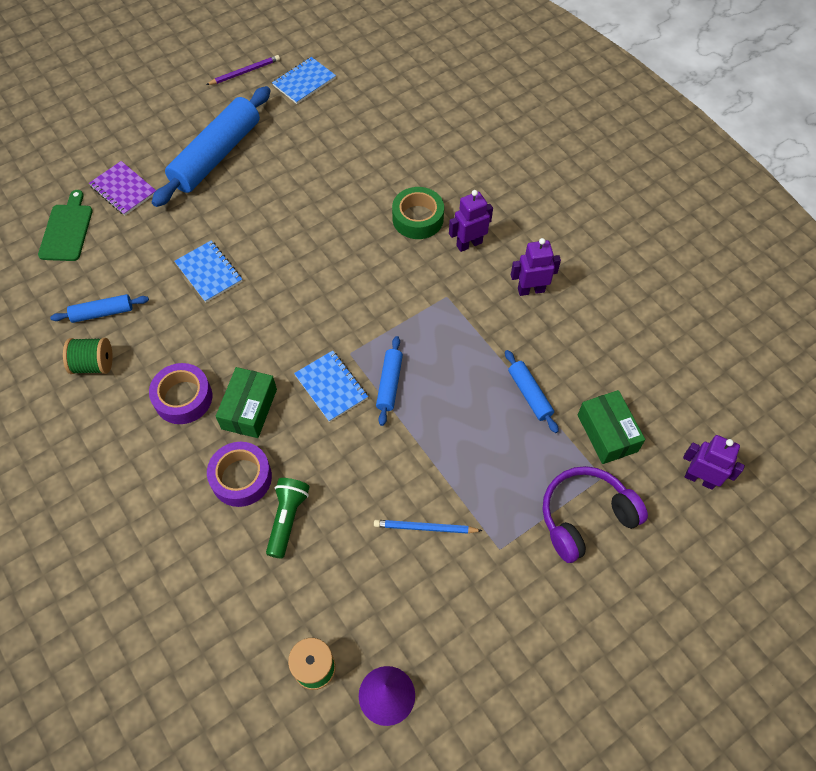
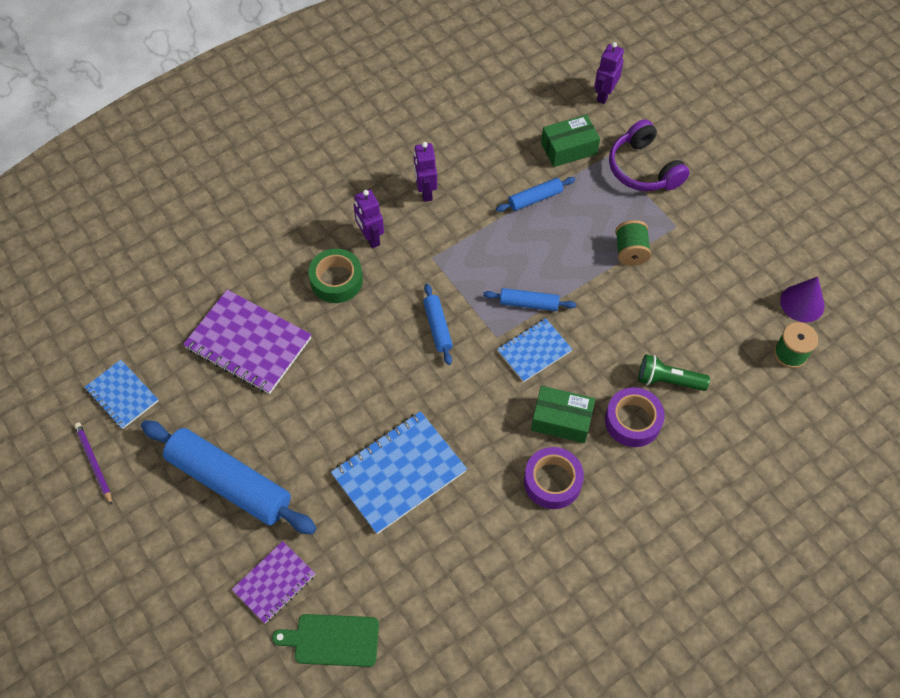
camera: 90 degrees left, 0 degrees up
(93, 364) = (517, 576): green spool -> green spool (630, 252)
(102, 313) = (451, 578): blue rolling pin -> blue rolling pin (437, 327)
(209, 272) = (399, 473): blue notebook -> blue notebook, size x1.70
(350, 158) = (248, 343): none -> purple notebook
(425, 528) = (664, 277): blue pencil -> none

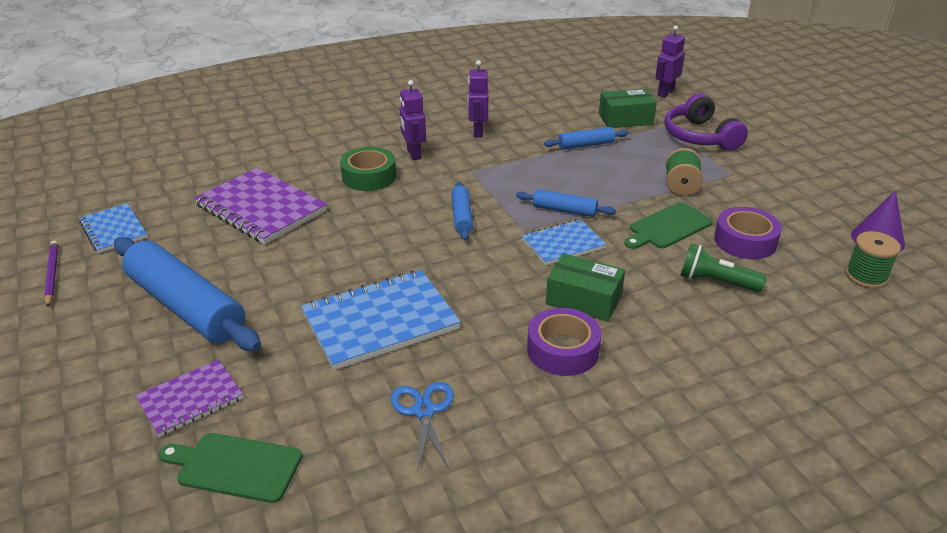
camera: 10 degrees right, 25 degrees down
(457, 563) = (424, 411): none -> blue scissors
(623, 313) = (668, 227): none -> green cutting board
(632, 421) = (670, 310): purple tape -> purple tape (745, 241)

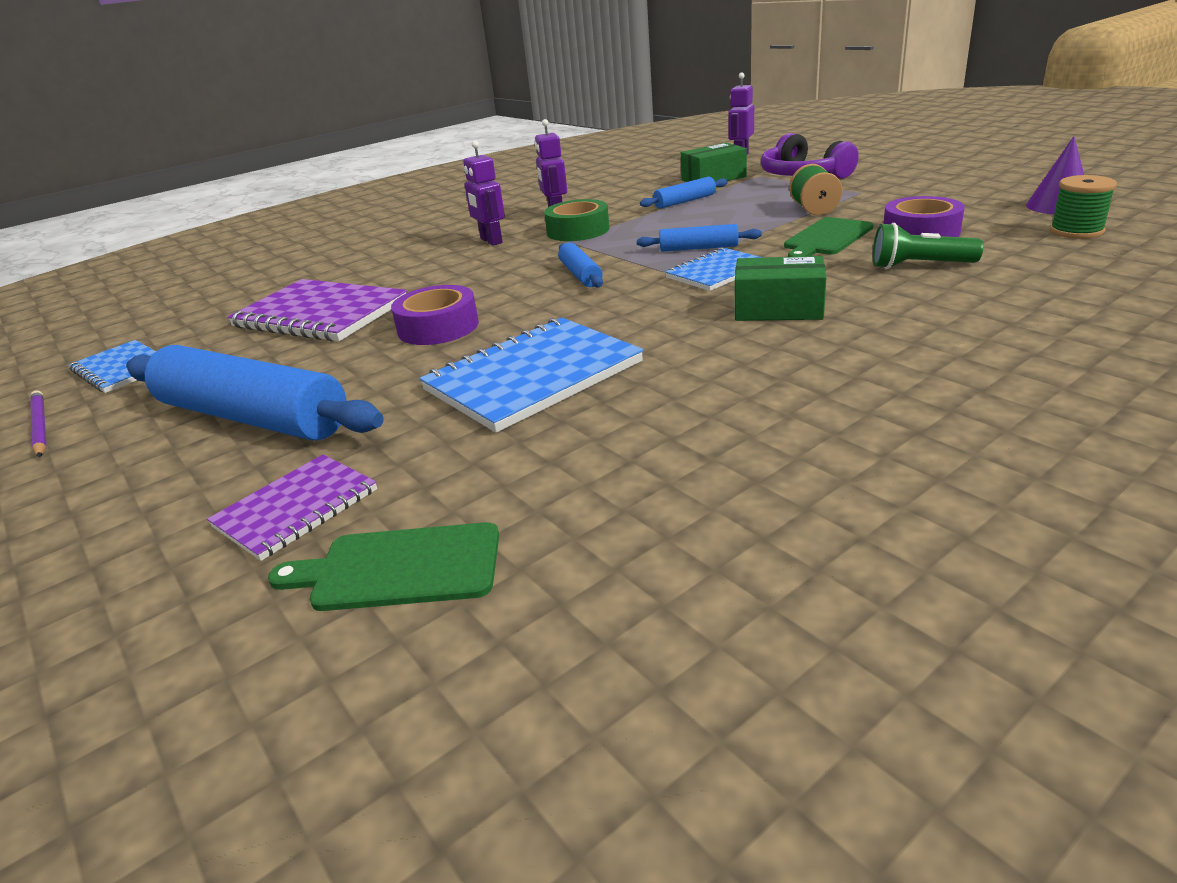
camera: 10 degrees left, 5 degrees down
(369, 177) = (446, 266): green tape -> green tape (578, 230)
(424, 411) = (648, 446): blue scissors -> none
(562, 350) = (788, 353): purple tape -> purple tape (438, 327)

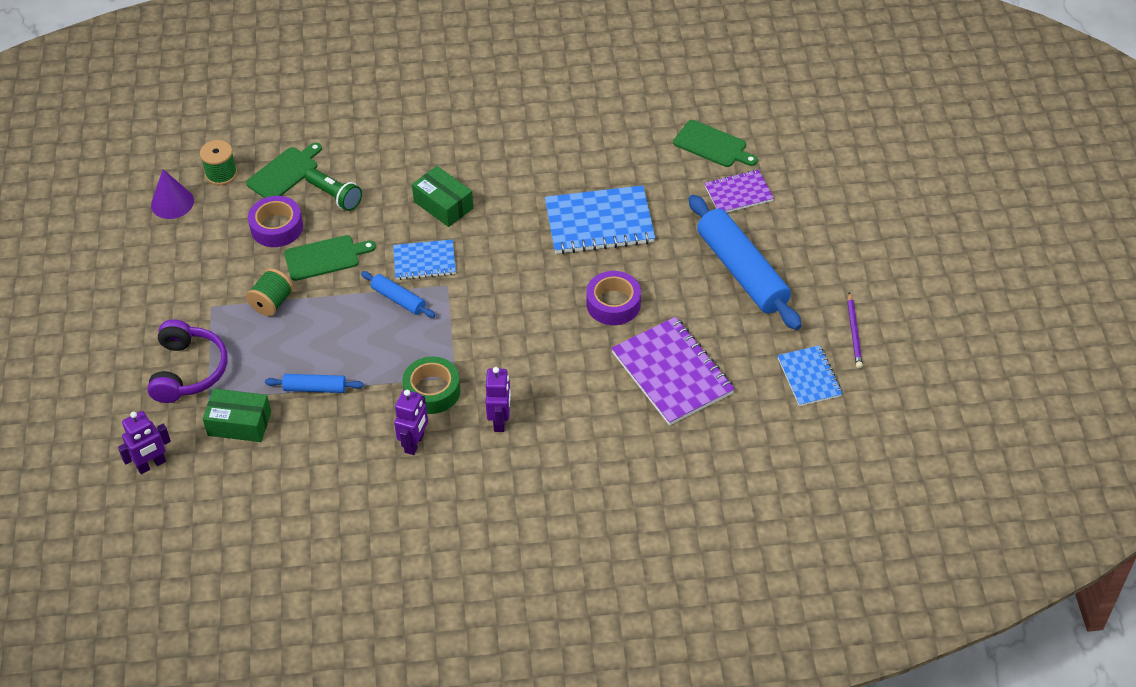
camera: 150 degrees left, 20 degrees up
(580, 275) = (493, 314): blue rolling pin -> none
(1019, 256) = (284, 172): none -> green cutting board

